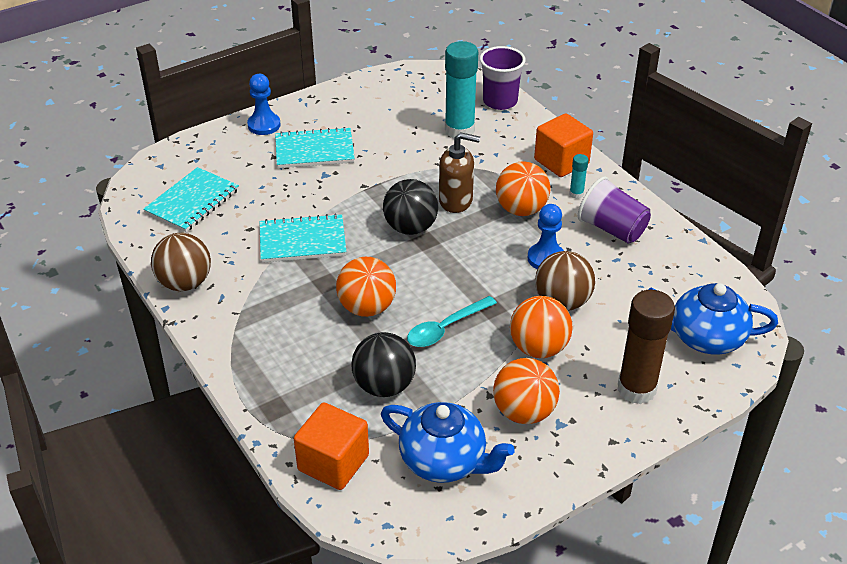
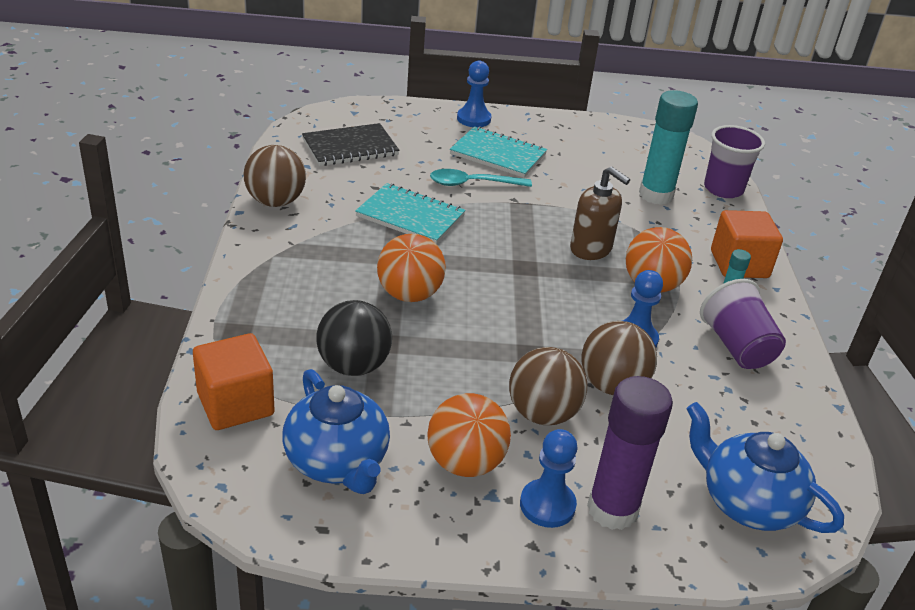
camera: 30 degrees right, 5 degrees down
(192, 202) = (350, 147): turquoise notebook -> black notebook
(410, 228) = (522, 251): black ball -> none
(445, 328) = (465, 348): turquoise spoon -> turquoise spoon (472, 184)
(538, 348) = (542, 413): orange ball -> brown ball
(597, 410) = (547, 505): none -> blue pawn
(636, 389) = (612, 509): brown glue stick -> purple glue stick

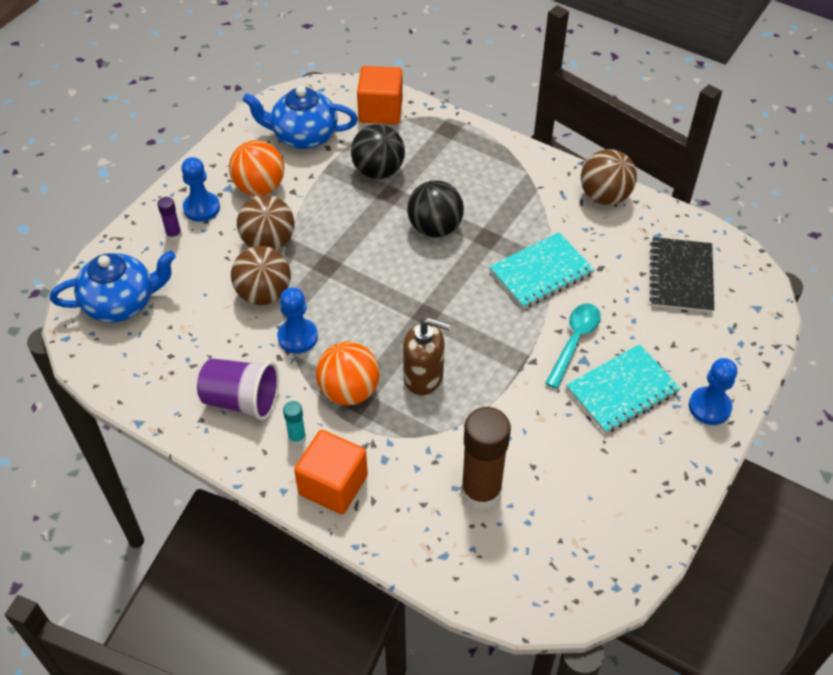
camera: 125 degrees right, 15 degrees up
(409, 294) = (435, 228): orange ball -> black ball
(591, 249) = (424, 377): brown soap dispenser -> brown soap dispenser turned 150 degrees counterclockwise
(612, 509) = (174, 235): purple glue stick -> purple glue stick, size x0.45
(656, 195) = (481, 492): turquoise glue stick -> brown glue stick
(723, 189) = (459, 572): purple cup -> none

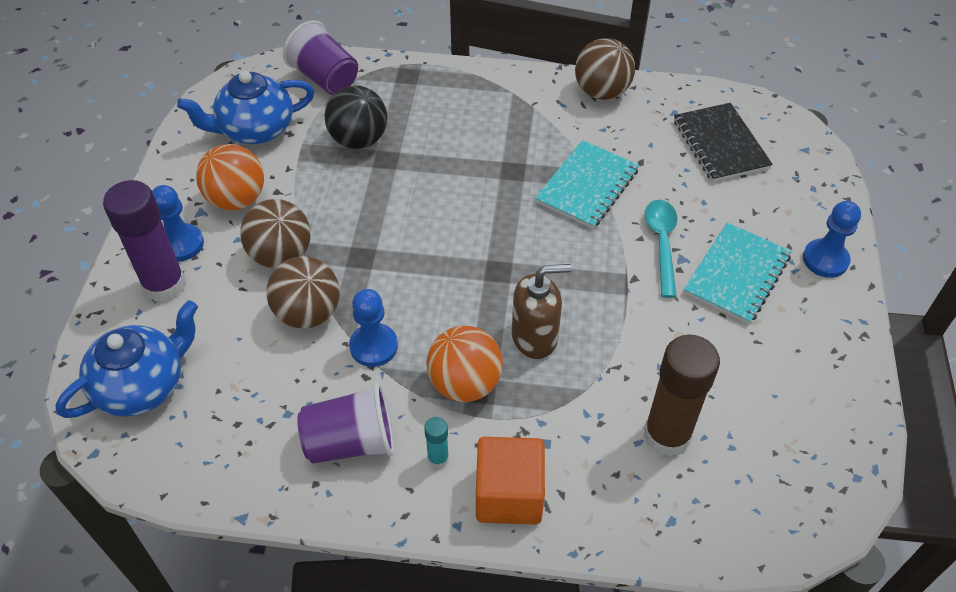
camera: 25 degrees left, 0 degrees up
(174, 235) = (164, 285): purple glue stick -> purple glue stick, size x2.23
(380, 111) = (325, 78): orange cube -> purple cup
(435, 228) = (453, 178): black ball -> none

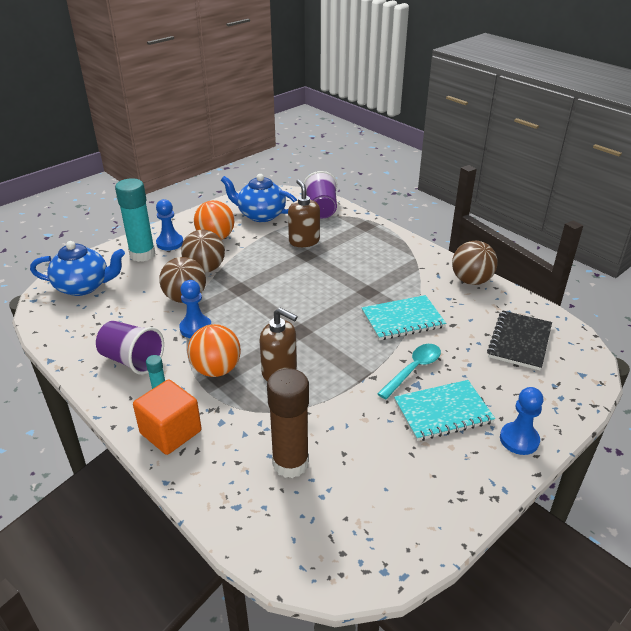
camera: 40 degrees right, 15 degrees down
(164, 285) = (142, 254): purple glue stick -> turquoise glue stick
(359, 140) = (304, 241): black ball -> brown soap dispenser

